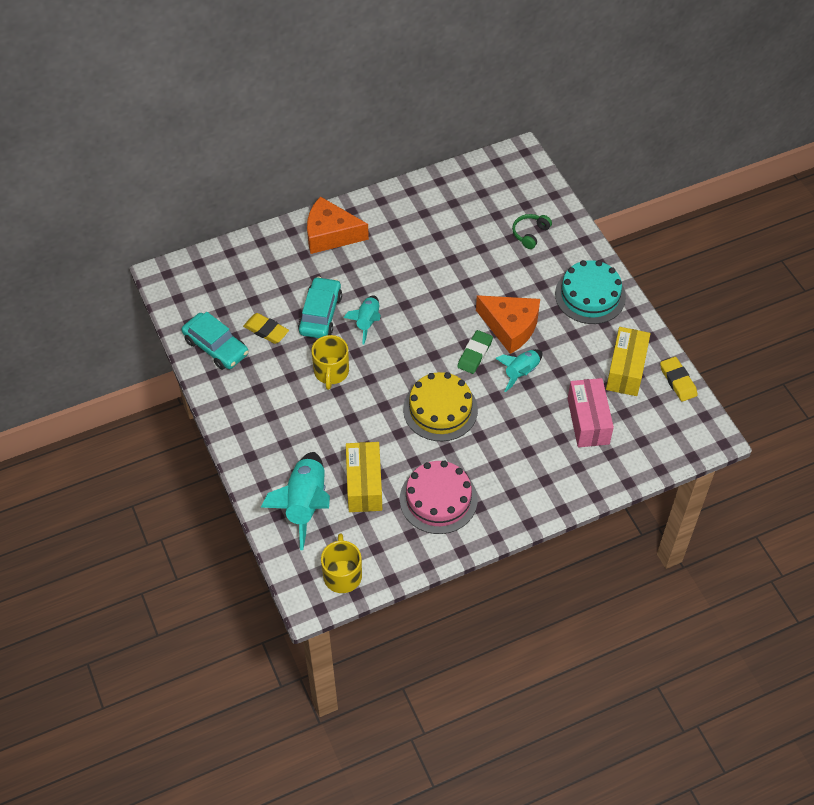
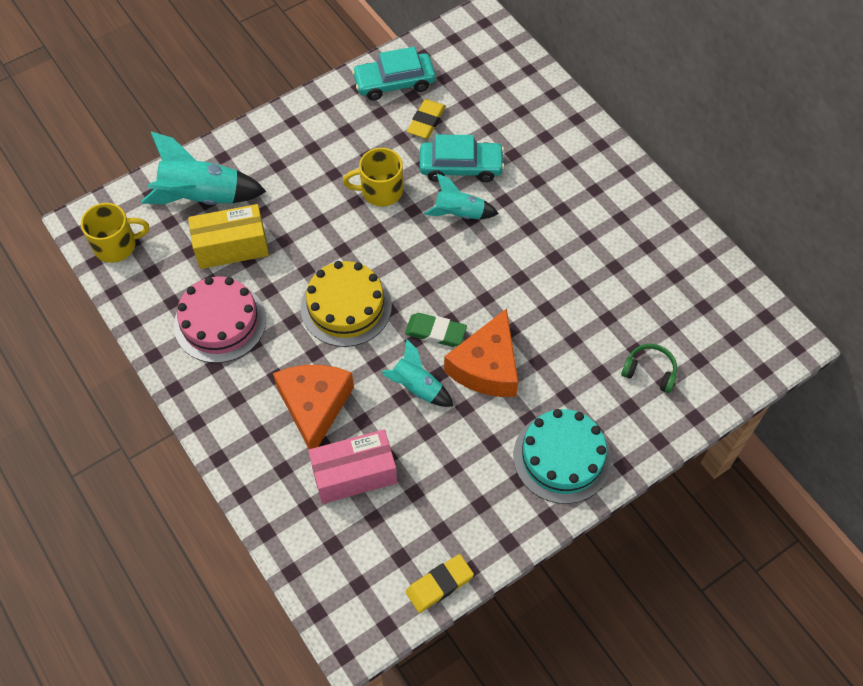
camera: 80 degrees right, 5 degrees up
(216, 347) = (394, 83): turquoise car -> turquoise car turned 45 degrees clockwise
(330, 234) = (583, 156): orange cheese -> orange cheese (314, 406)
(626, 370) = (445, 514): yellow box -> none

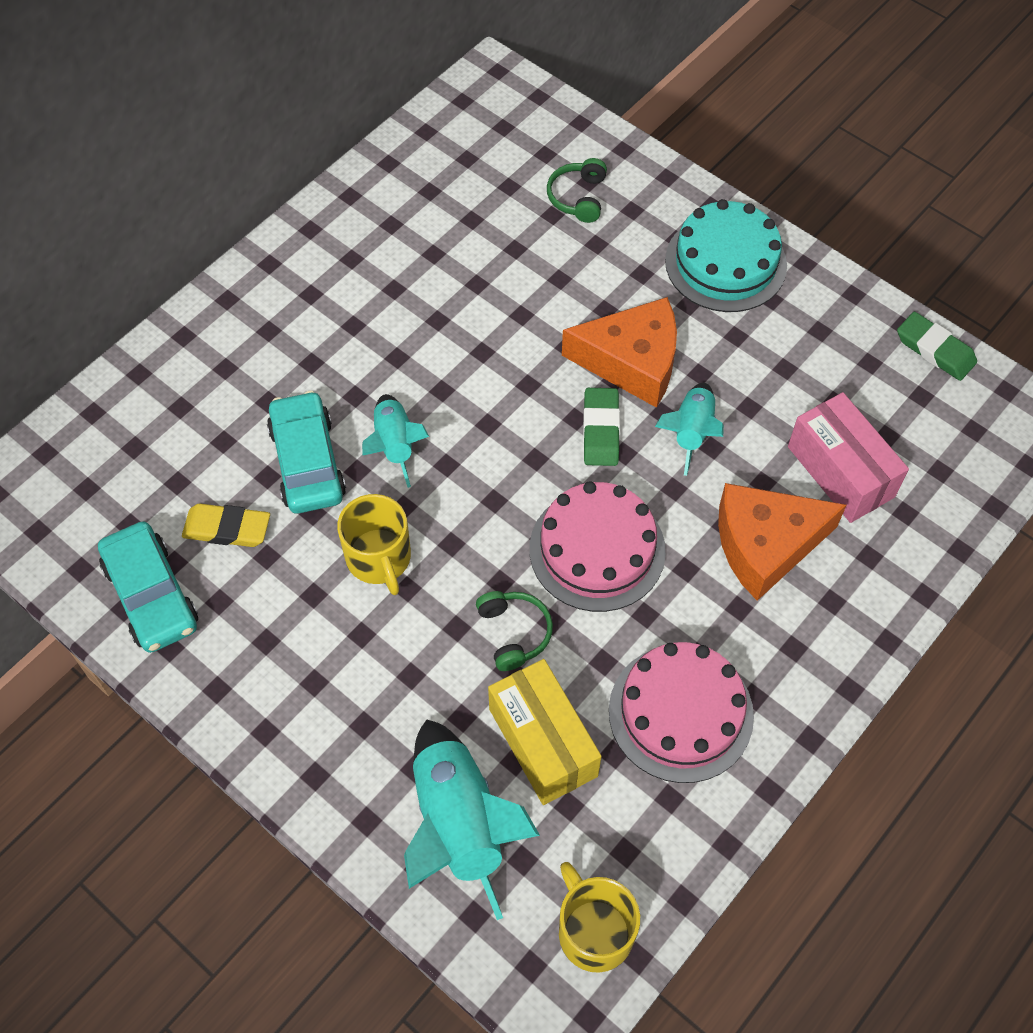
camera: 105 degrees left, 0 degrees up
(305, 248) = (514, 633): none -> green headphones
(346, 306) = (597, 549): yellow cake -> pink cake
(439, 585) = (935, 350): yellow eraser -> green eraser

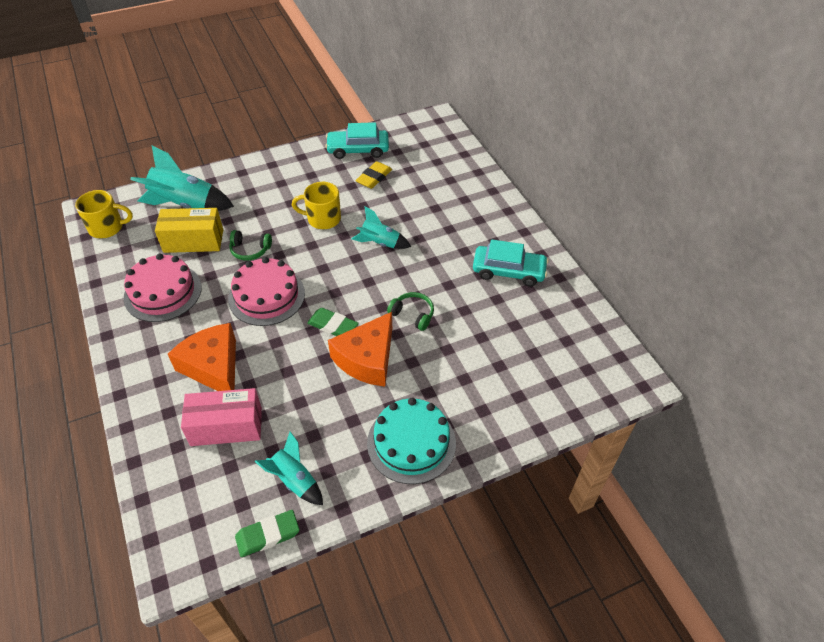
camera: 115 degrees right, 10 degrees down
(307, 462) = (391, 211): turquoise car -> turquoise car (508, 271)
(578, 197) = (507, 385): green headphones -> green headphones (413, 314)
(691, 432) = (303, 365): turquoise rocket -> turquoise rocket (294, 480)
(765, 545) = (213, 366): orange cheese -> orange cheese turned 45 degrees counterclockwise

